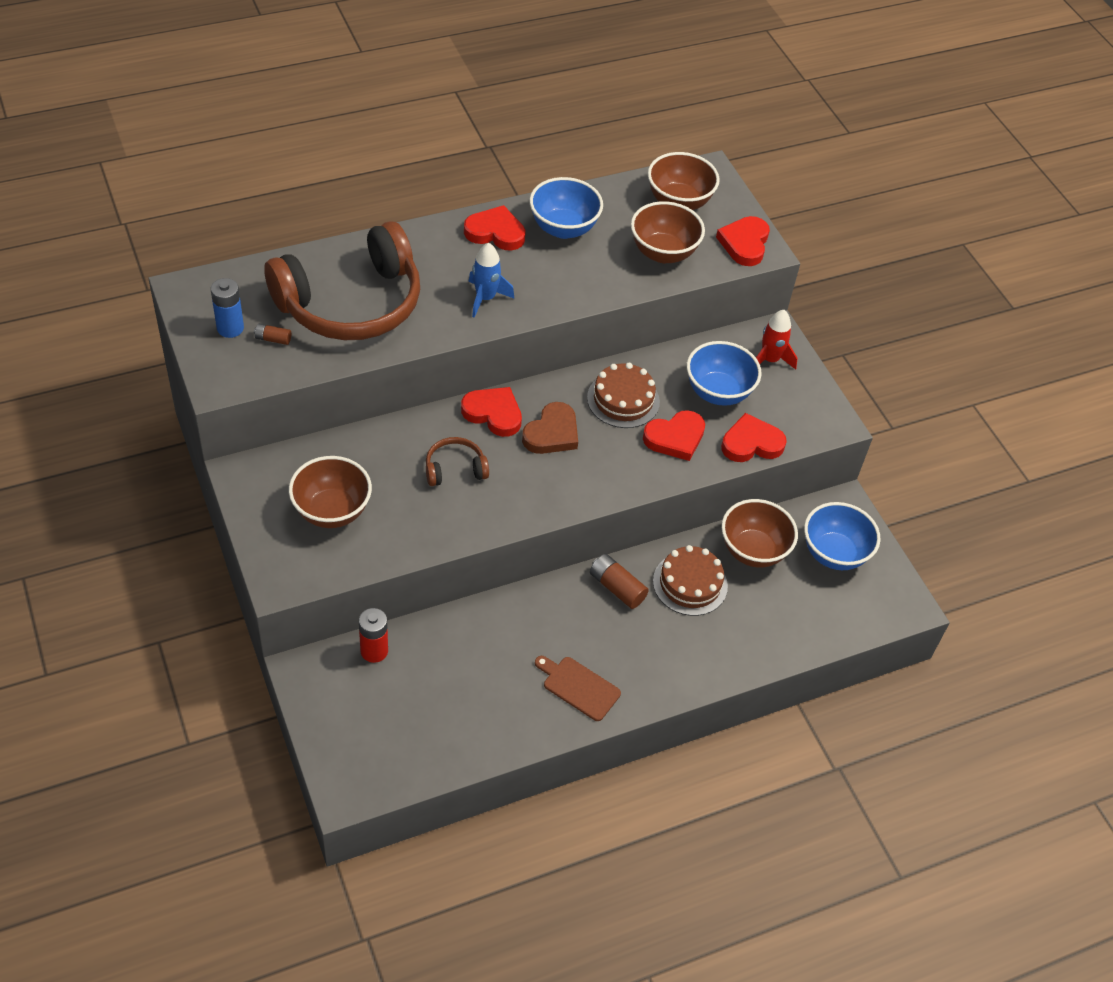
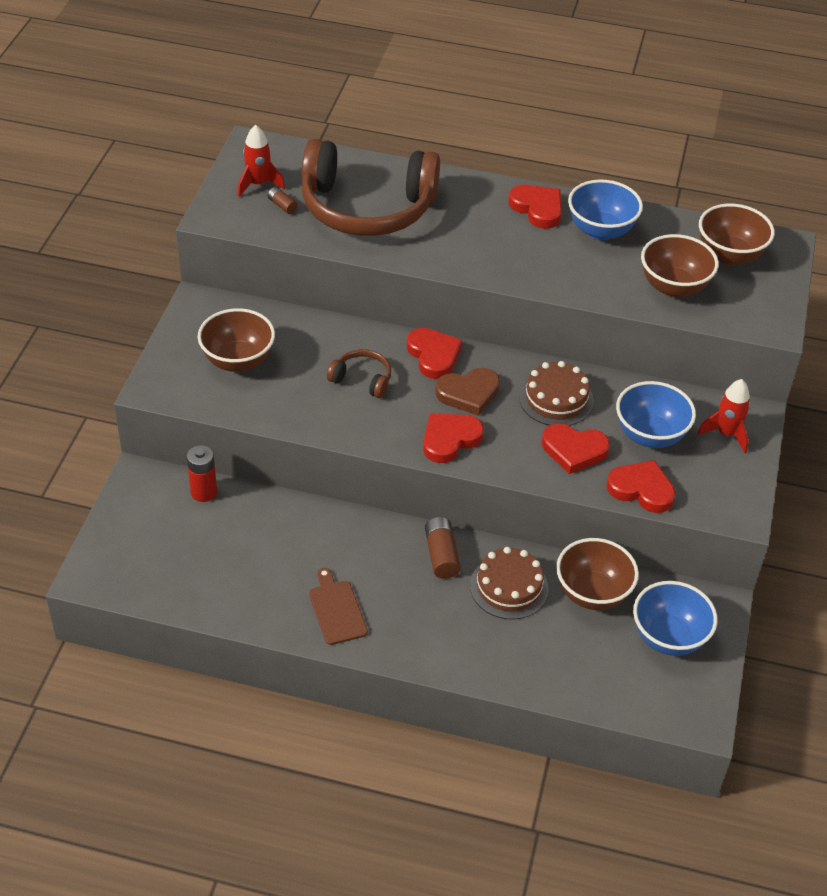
camera: 40 degrees right, 5 degrees down
(230, 328) = (258, 184): blue battery -> red rocket
(485, 298) = (479, 252): blue rocket -> none
(744, 243) = (760, 313): red heart -> red heart (450, 439)

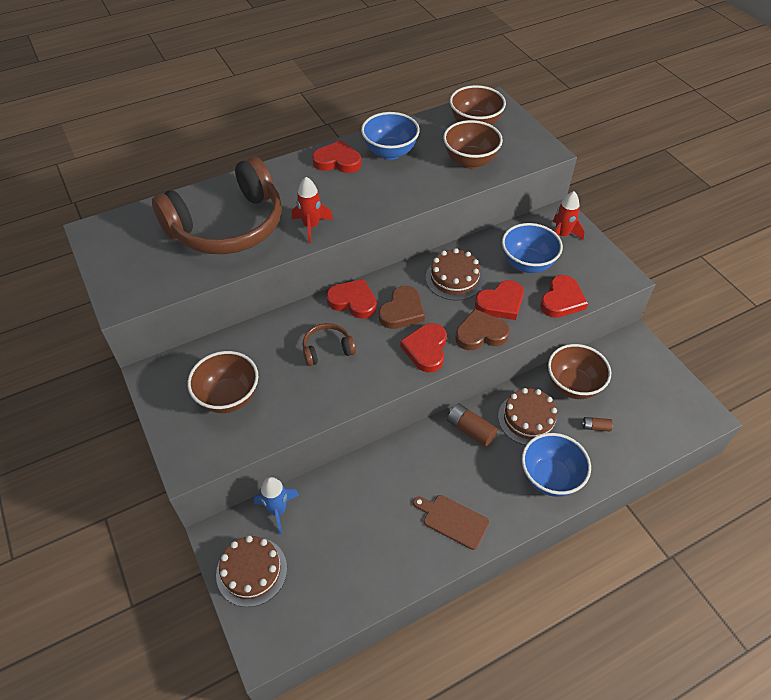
camera: 40 degrees left, 5 degrees up
(136, 519) = (251, 571): none -> brown cake
(203, 492) = (277, 510): red battery -> blue rocket
(258, 184) = (130, 256): red rocket -> red rocket (311, 226)
(282, 205) = (165, 261): brown battery -> brown battery (595, 427)
(518, 462) = (480, 334): none -> brown heart
(641, 489) = (562, 300): red heart -> red heart turned 135 degrees clockwise
(668, 637) = (637, 380): blue bowl -> blue bowl (550, 477)

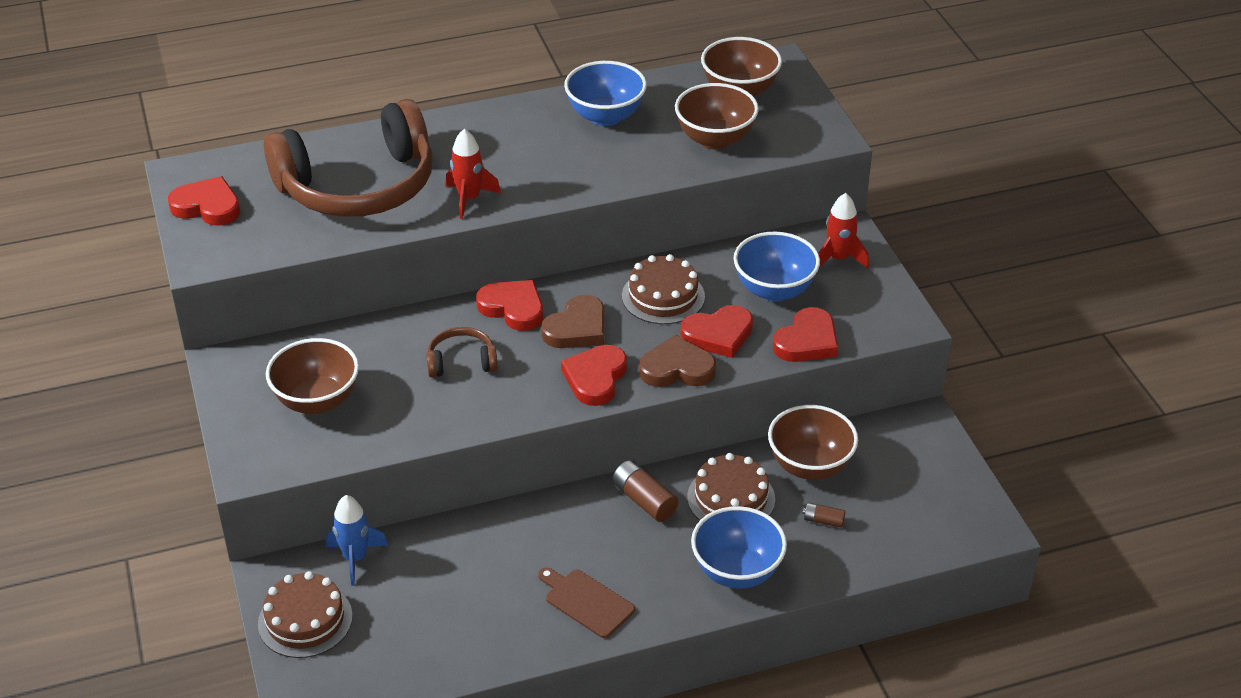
camera: 10 degrees right, 10 degrees down
(337, 161) = (529, 120): red heart -> red heart (207, 206)

